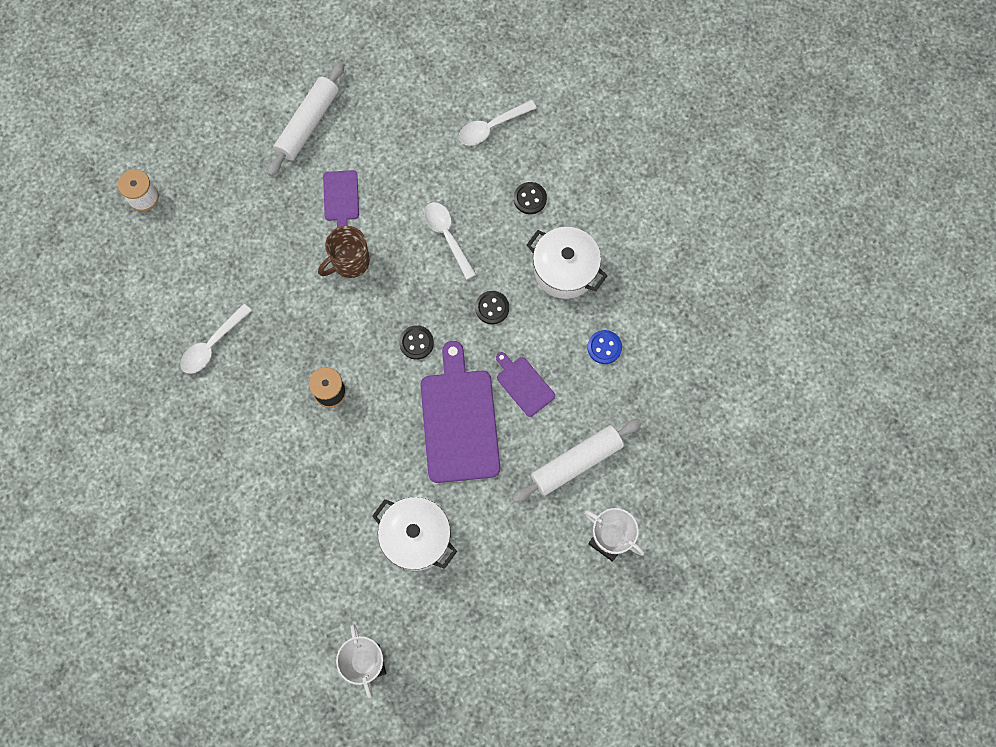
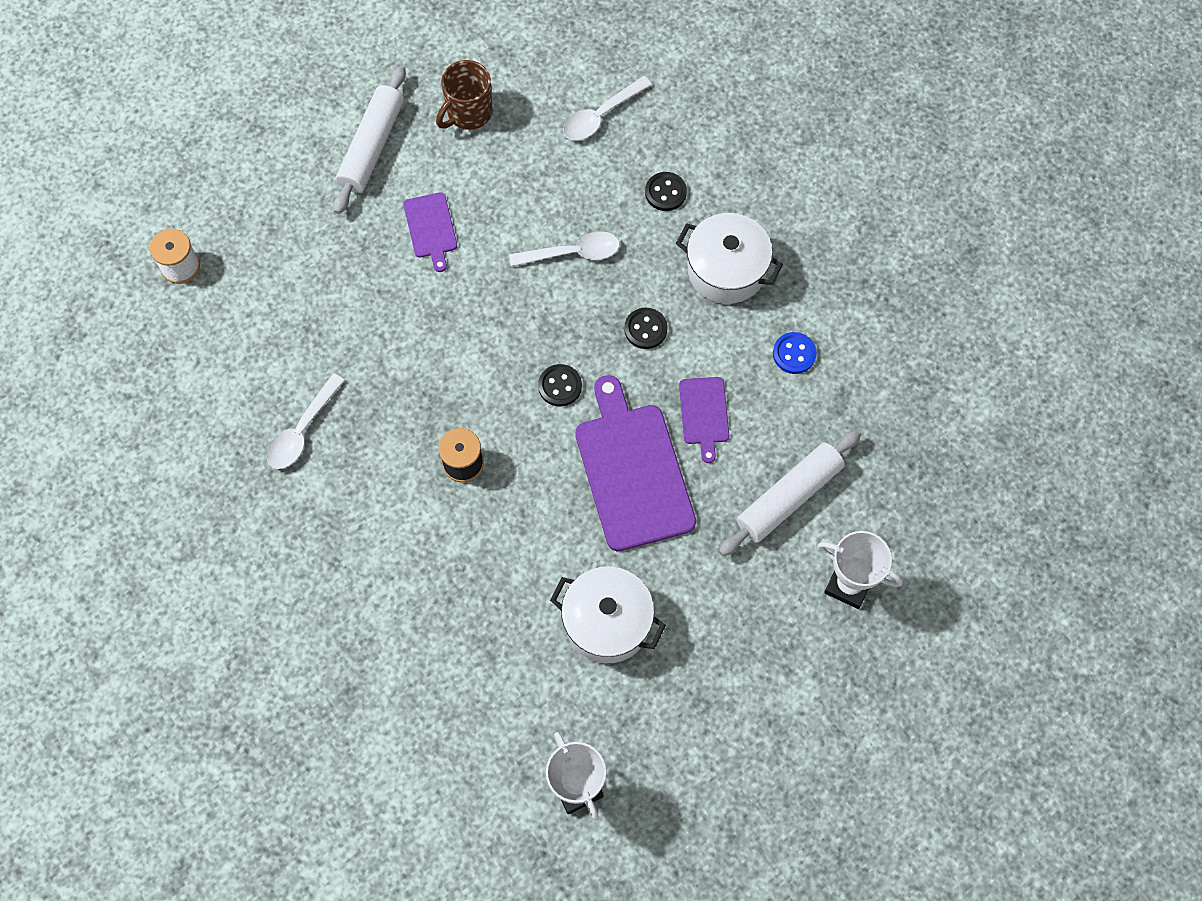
camera: 10 degrees left, 5 degrees down
(349, 262) = (456, 303): brown mug -> brown mug (468, 113)
(447, 236) = (572, 253): white spoon -> white spoon turned 120 degrees clockwise
(524, 384) = (704, 414): purple cutting board -> purple cutting board turned 135 degrees counterclockwise

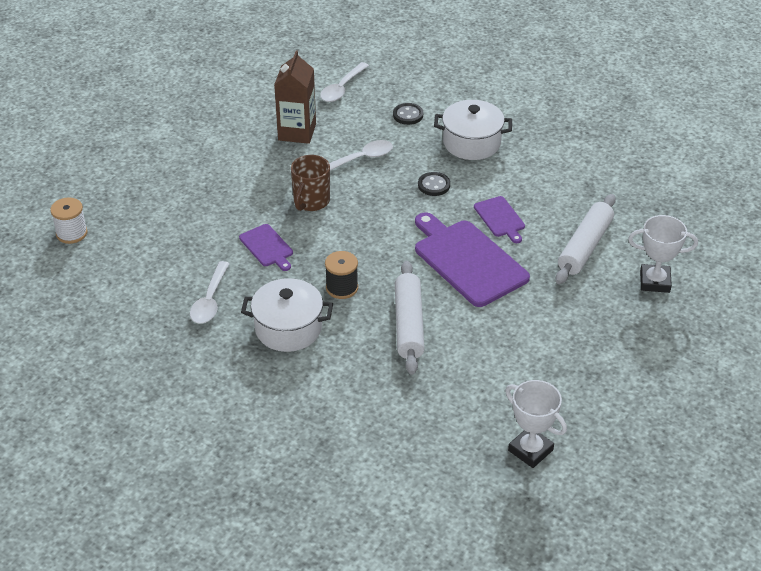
camera: 20 degrees left, 25 degrees down
(372, 147) = (187, 138): white rolling pin -> white rolling pin (409, 324)
(431, 228) = (252, 170): purple cutting board -> purple cutting board (267, 247)
(468, 113) = (248, 107): brown mug -> brown mug (311, 201)
(512, 179) = (297, 132): none -> brown carton
(560, 386) = (390, 229): black button -> none
(607, 622) = (497, 348): white pot -> white pot (288, 328)
(794, 354) = (543, 173): blue button -> none

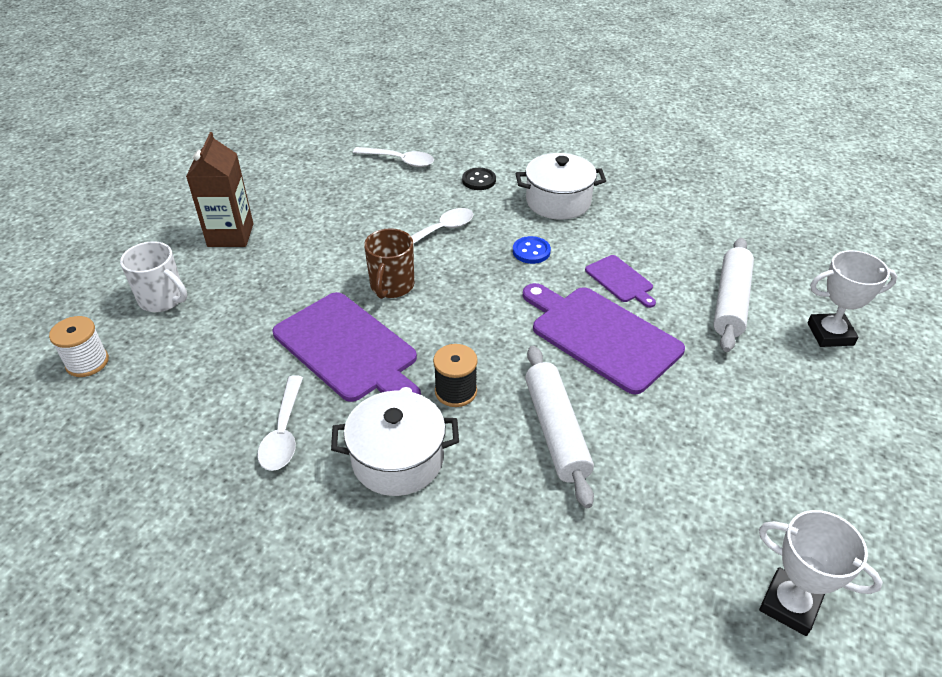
camera: 10 degrees left, 0 degrees up
(129, 191) = (163, 299): none -> white mug
(267, 247) = (348, 349): purple cutting board -> purple cutting board, size x1.99
(297, 132) = (358, 210): brown carton -> brown carton (230, 235)
(342, 88) = (399, 161): white spoon -> white spoon turned 90 degrees counterclockwise
(434, 185) = (531, 251): black button -> blue button

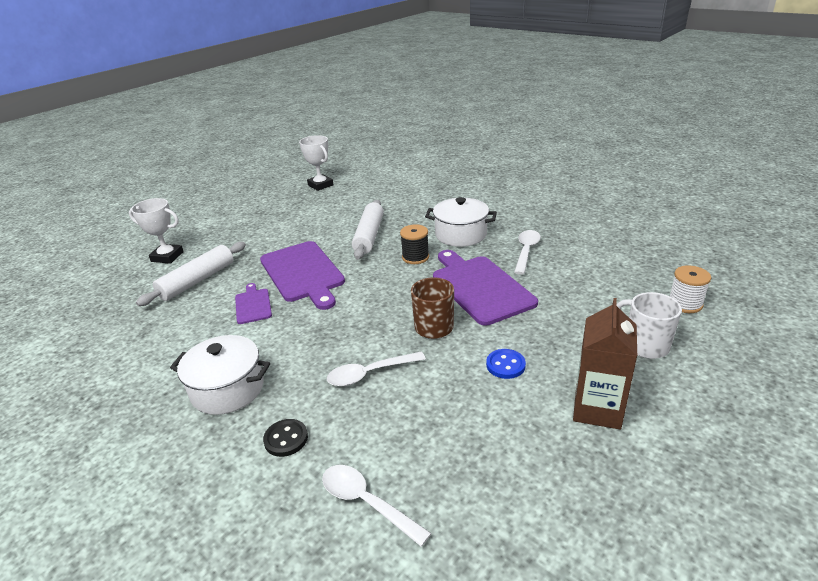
camera: 160 degrees left, 10 degrees down
(531, 251) = (299, 339): blue button -> blue button (505, 365)

